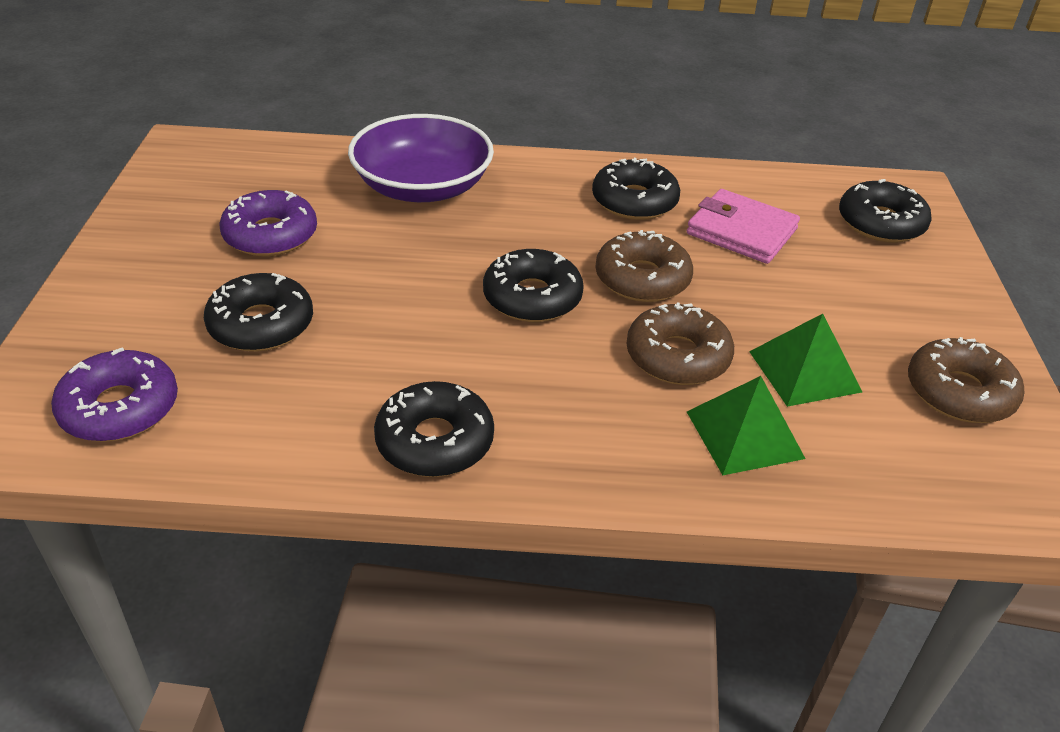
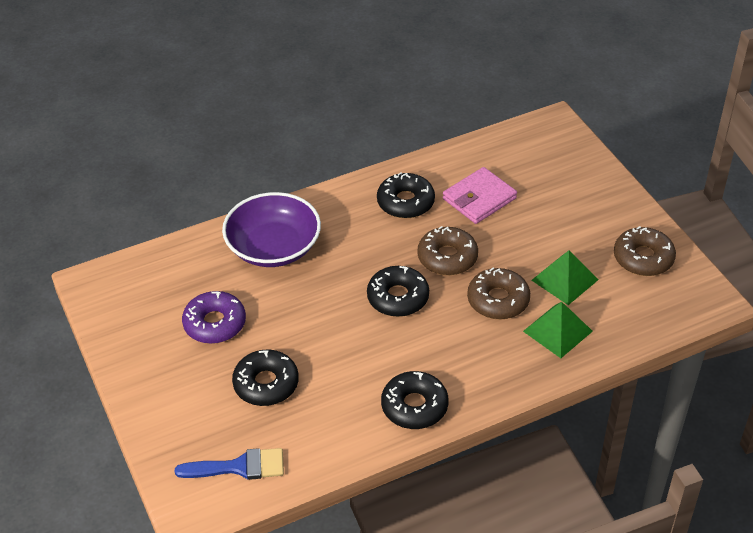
camera: 25 degrees left, 5 degrees up
(120, 408) = (239, 467): purple donut -> blue brush
(741, 231) = (479, 198): pink wallet -> pink wallet turned 45 degrees counterclockwise
(880, 223) = (550, 158): black donut -> none

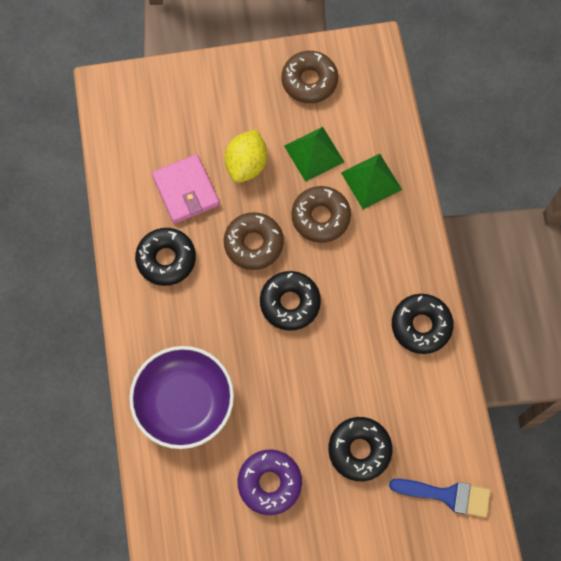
camera: 75 degrees left, 25 degrees up
(239, 467) = (447, 495): blue brush -> blue brush turned 90 degrees clockwise
(527, 233) = (246, 165): none -> yellow lemon

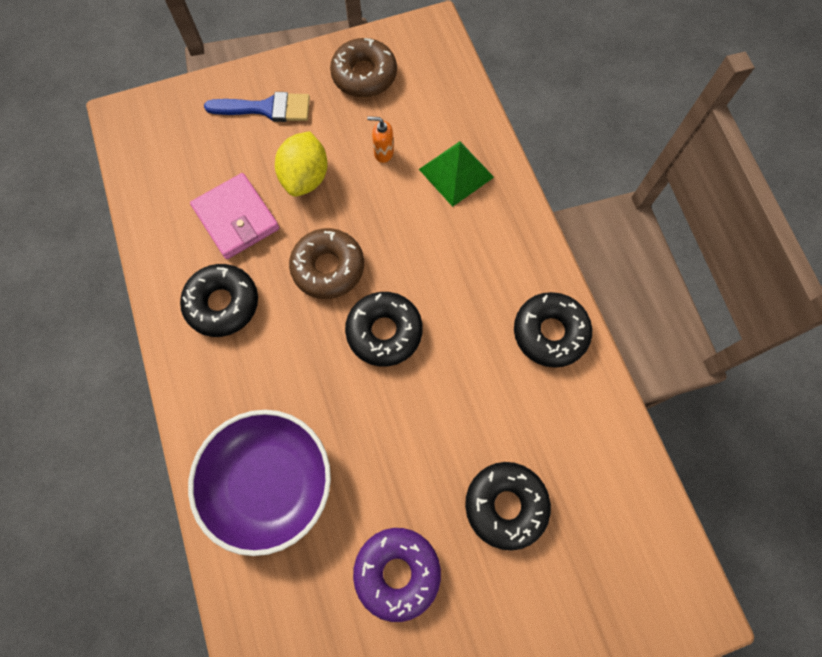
camera: 10 degrees left, 0 degrees up
(314, 154) = (383, 153): green pyramid -> orange soap dispenser
(320, 217) = (404, 224): brown donut -> none
(447, 495) = (630, 545): blue brush -> blue brush (267, 108)

